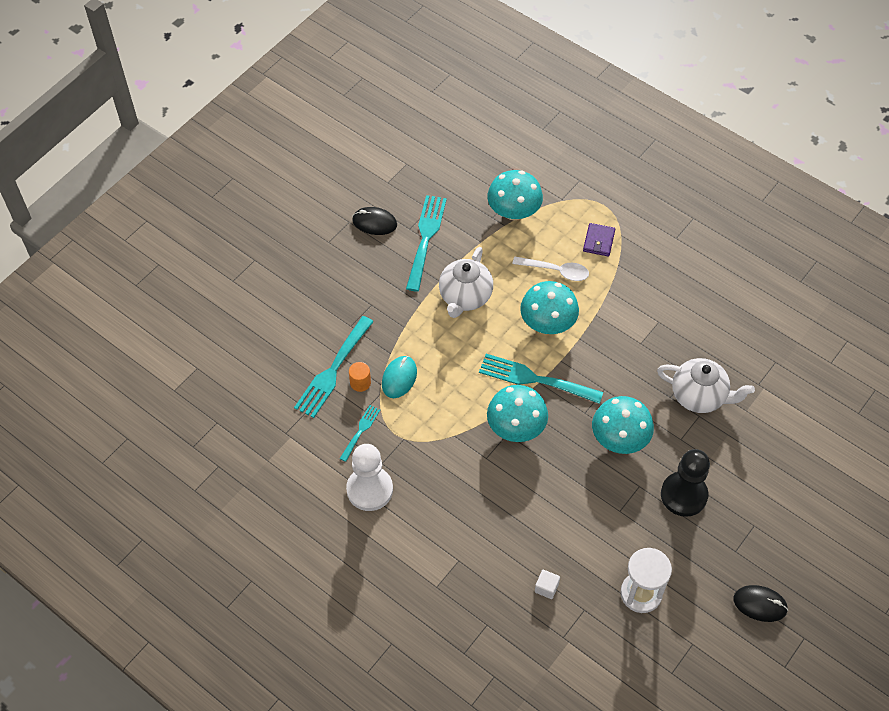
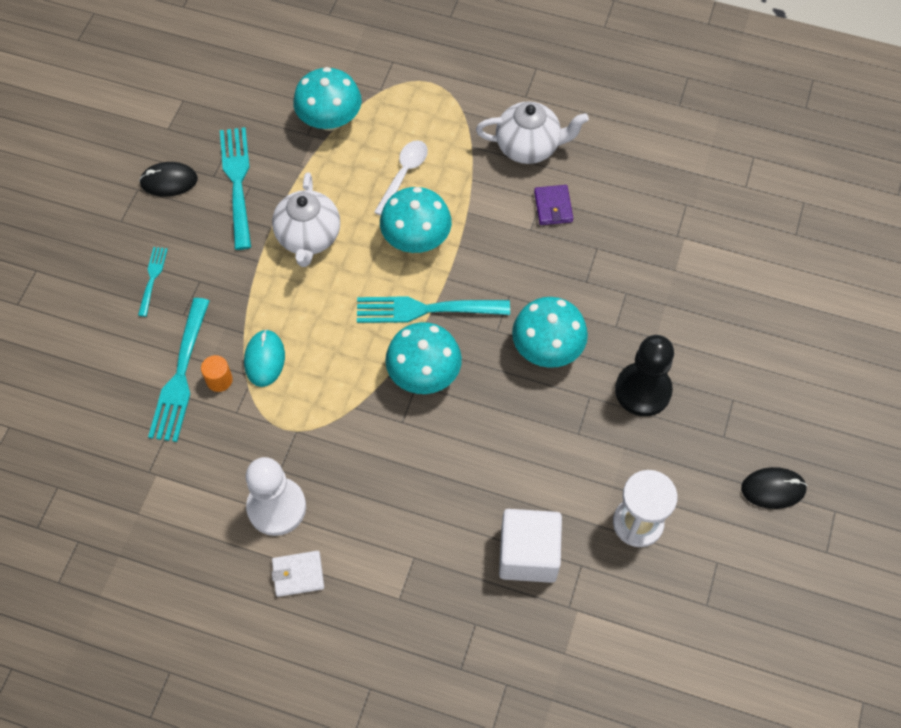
camera: 20 degrees left, 5 degrees up
(360, 431) = (240, 439): turquoise fork -> turquoise fork (152, 278)
(368, 543) = (298, 574): none -> white wallet
(546, 588) = (528, 554): white cube -> white cube, size x2.35
(556, 271) = (403, 175): white spoon -> white spoon turned 60 degrees counterclockwise
(599, 241) = (440, 126): purple wallet -> purple wallet (553, 207)
(699, 396) = (618, 270): white teapot -> white teapot (529, 147)

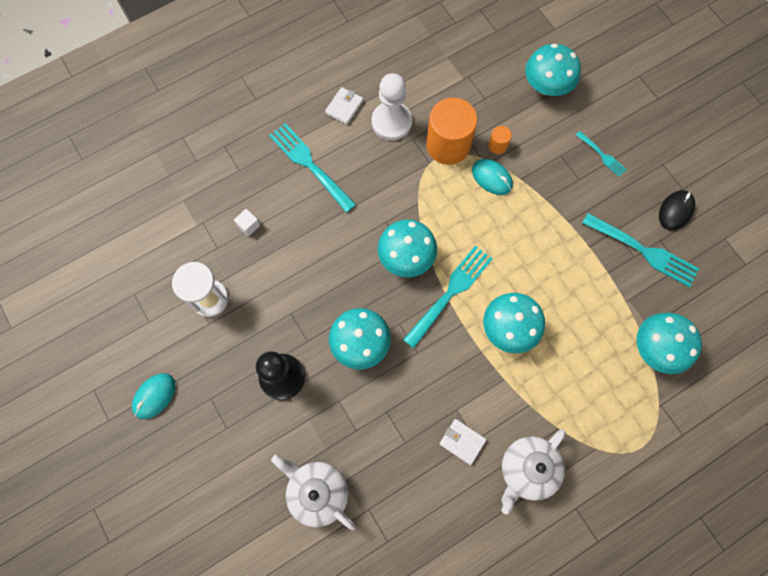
camera: 130 degrees right, 10 degrees up
(100, 383) = (546, 86): none -> turquoise mushroom
(180, 375) = (518, 128): turquoise fork -> turquoise fork (310, 165)
(259, 428) = (448, 145): none -> orange cylinder
(309, 238) = (562, 263): white teapot -> white teapot (317, 492)
(403, 175) = (569, 361): white spoon -> none
(528, 554) = (249, 225): white cube -> white cube, size x0.43
(553, 207) = (462, 441): purple wallet -> white wallet
(773, 489) = (154, 396): black mouse -> turquoise mouse

